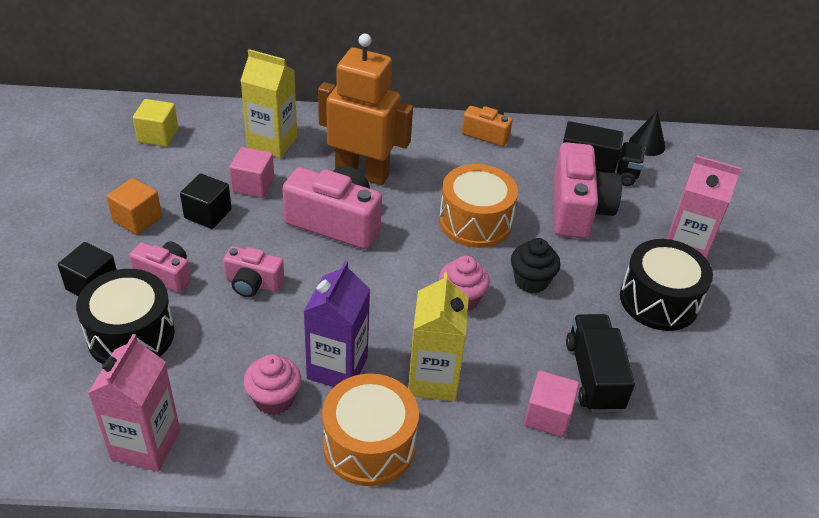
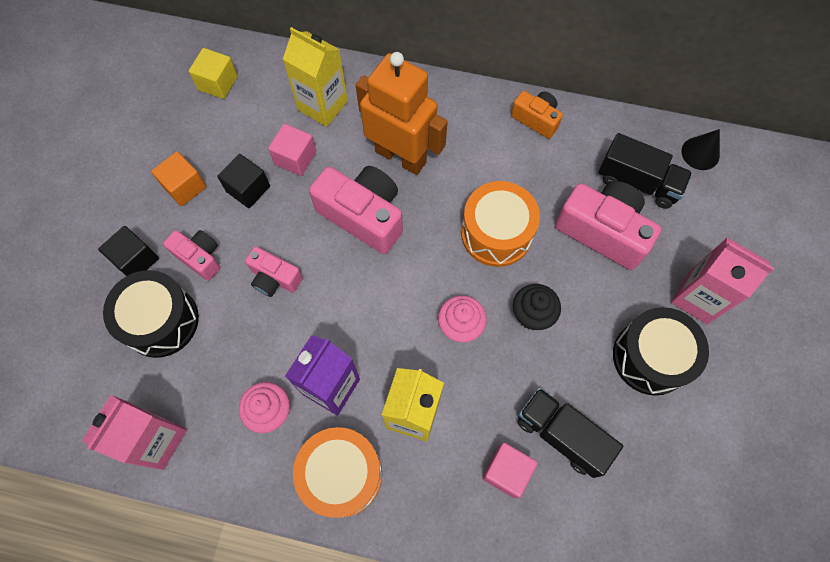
camera: 15 degrees right, 25 degrees up
(577, 209) = (602, 231): pink camera -> pink camera turned 75 degrees counterclockwise
(593, 376) = (561, 435): black truck -> black truck turned 60 degrees counterclockwise

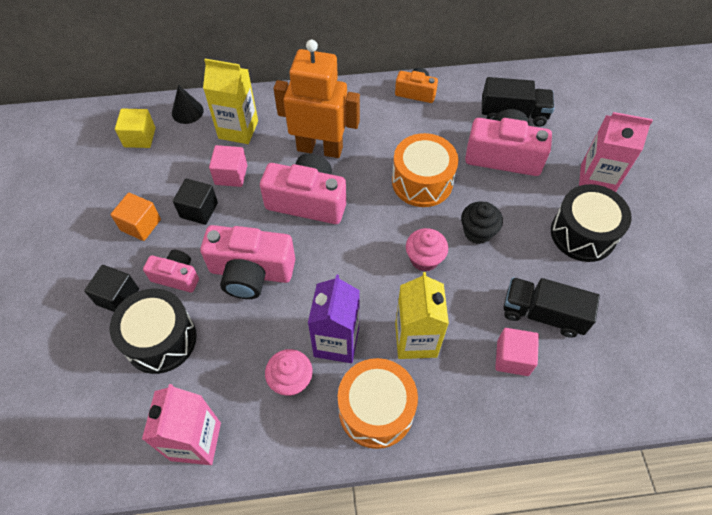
camera: 20 degrees left, 10 degrees down
(274, 278) = (251, 272): pink camera -> pink camera, size x1.77
(700, 153) = (549, 81): black cone -> black cone (187, 111)

